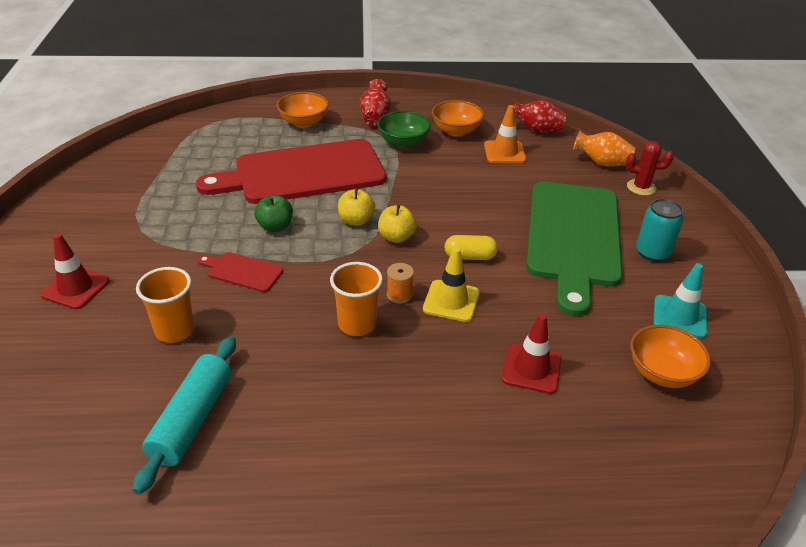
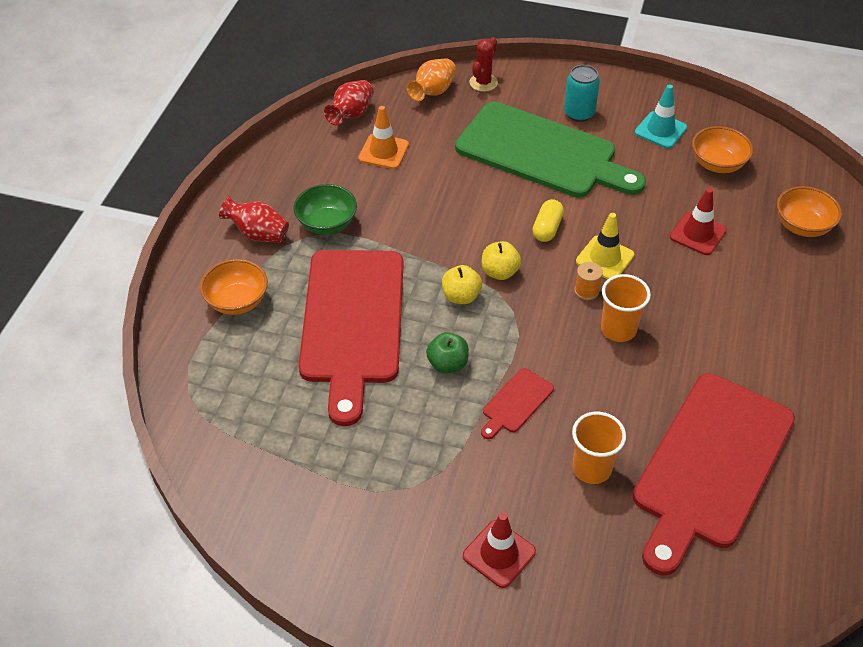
camera: 70 degrees left, 10 degrees up
(192, 419) = (710, 465): turquoise rolling pin -> red cutting board
(456, 131) = (323, 175): orange bowl -> orange bowl (802, 226)

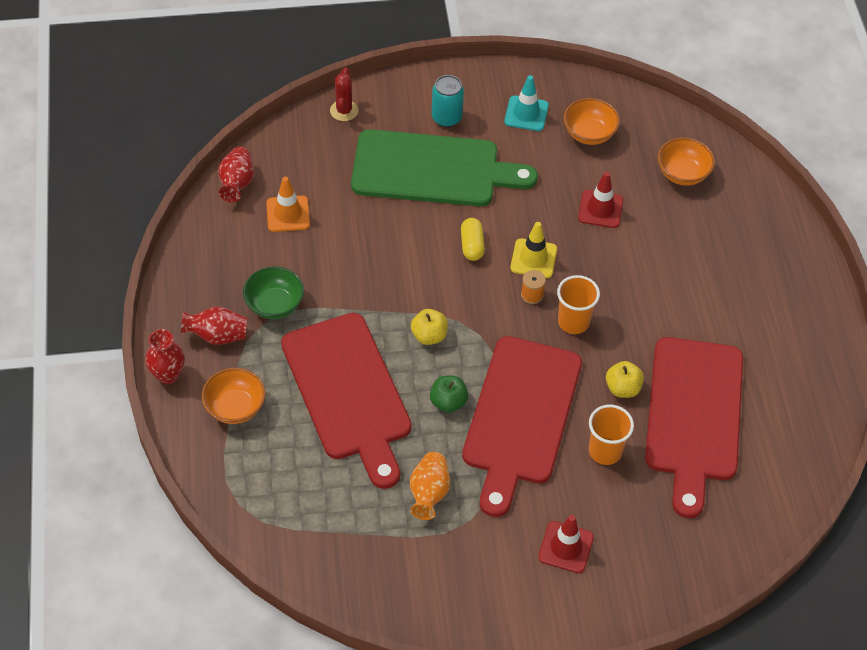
camera: 25 degrees left, 5 degrees up
(193, 253) = (168, 375): none -> red vase
(432, 92) = (301, 135): orange vase -> orange vase (429, 493)
(499, 272) = (451, 301): yellow apple -> yellow apple (622, 388)
(516, 403) = (520, 417): red cutting board -> red cutting board, size x2.46

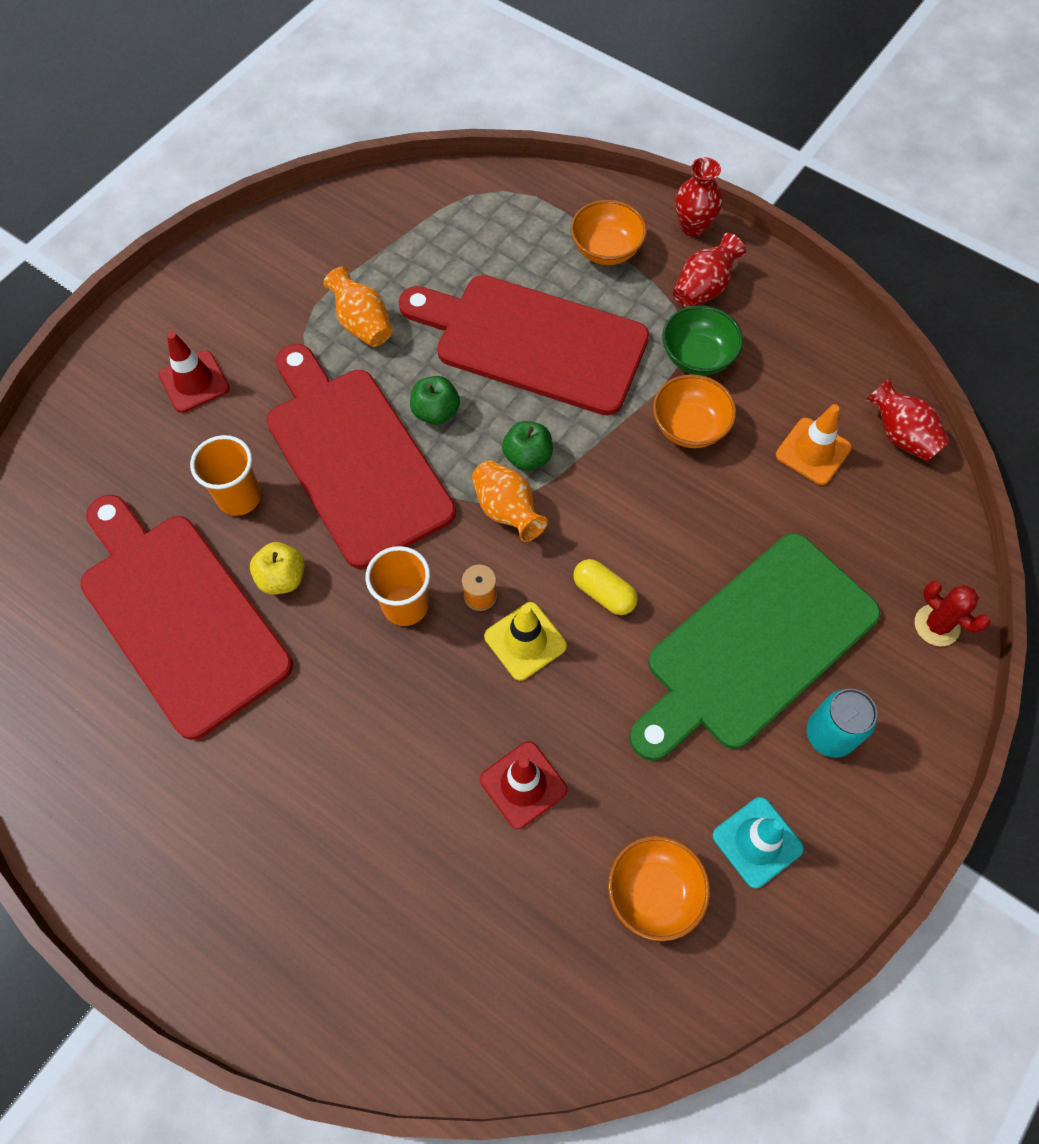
camera: 135 degrees right, 10 degrees up
(429, 336) = (527, 457): yellow apple -> green apple
(472, 320) = (507, 510): none -> orange vase
(682, 174) = (481, 951): orange bowl -> orange bowl (689, 427)

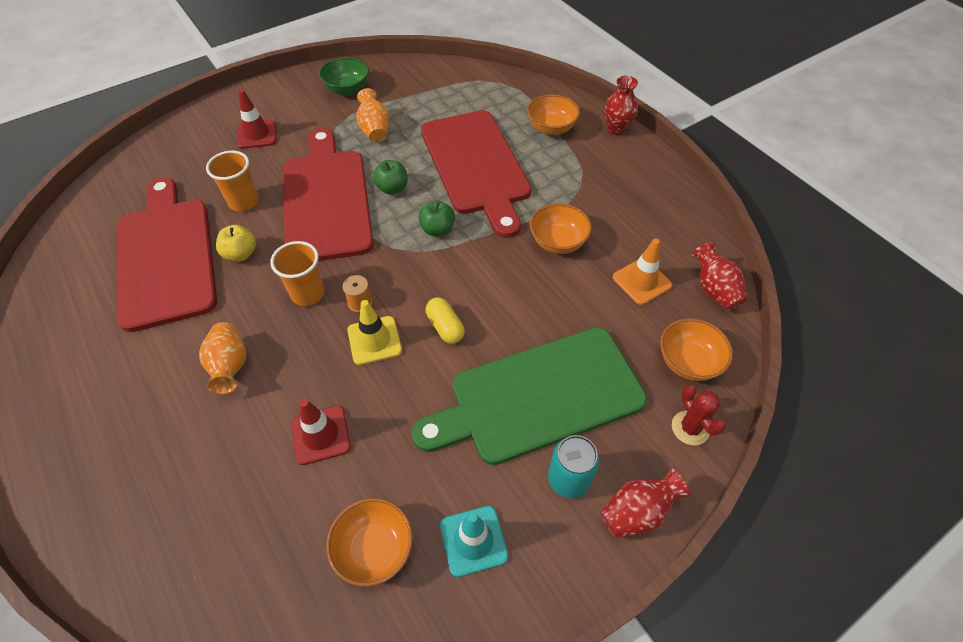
camera: 20 degrees right, 10 degrees down
(507, 510) = (406, 257): orange vase -> orange vase (230, 366)
(532, 342) = (476, 166): red cutting board -> red cutting board turned 150 degrees counterclockwise
(697, 357) = (584, 202): green bowl -> green bowl (347, 89)
(703, 288) = (607, 164): red vase -> red vase (637, 512)
(905, 543) = (688, 362): none -> orange bowl

